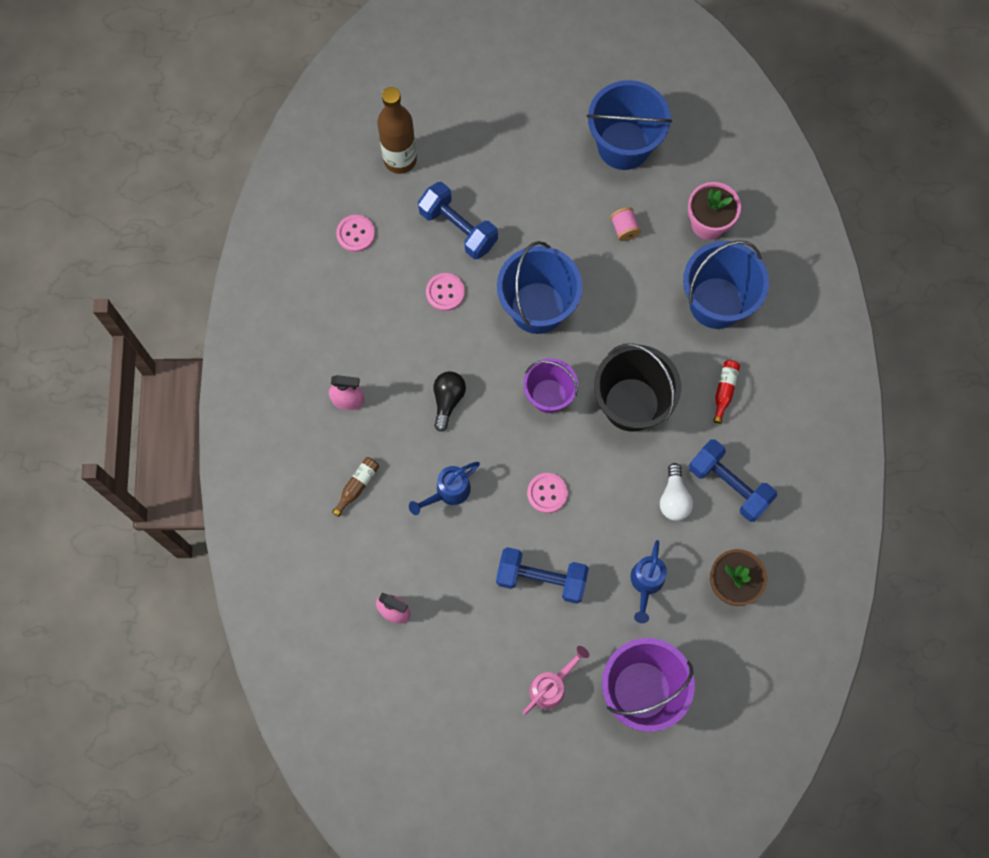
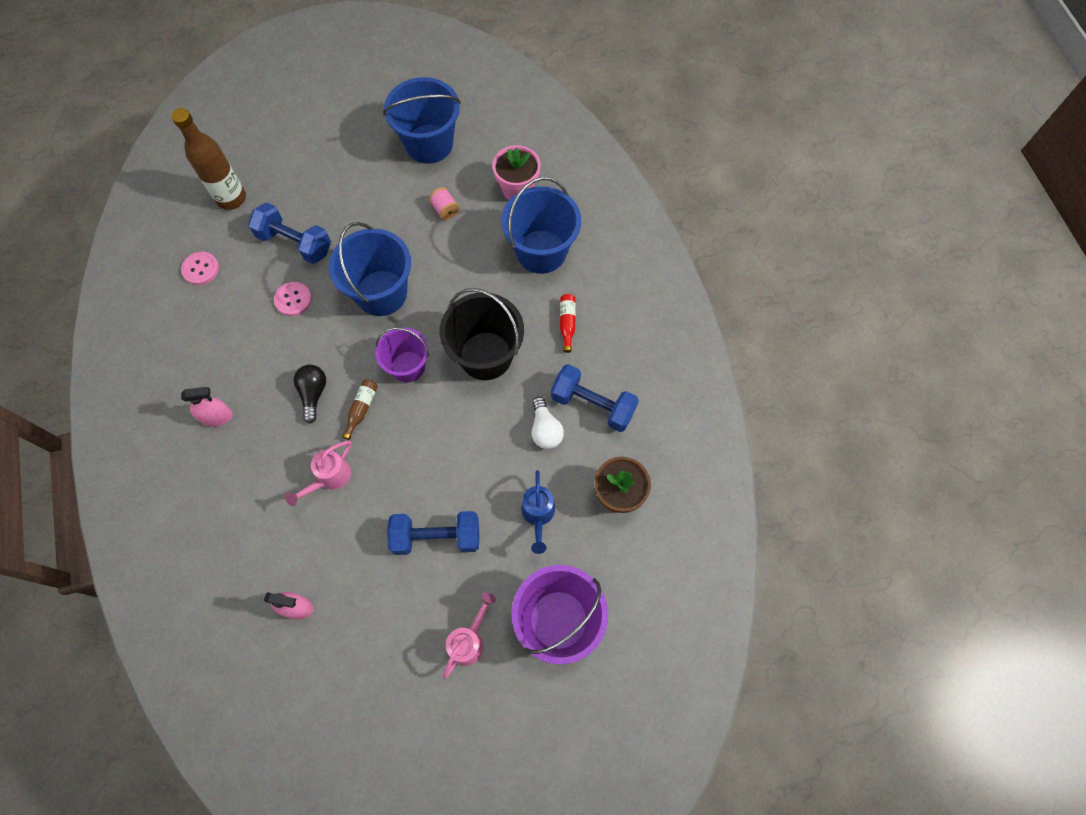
camera: 15 degrees left, 5 degrees down
(357, 486) = (239, 494): brown bottle -> brown bottle (361, 409)
(448, 492) = (329, 478): blue watering can -> pink watering can
(547, 493) = (425, 455): pink button -> none

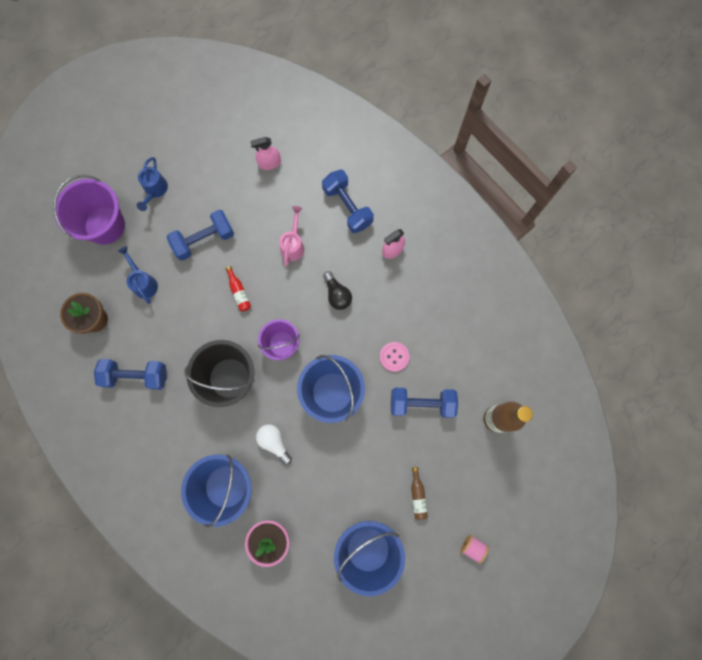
camera: 155 degrees right, 10 degrees up
(201, 269) = (478, 349): pink button -> none
(235, 496) = (347, 207): none -> blue dumbbell
(361, 409) = (298, 299): brown bottle -> brown bottle (418, 495)
(445, 210) = (321, 489): pink spool -> pink spool (472, 547)
(469, 640) = (155, 191): pink watering can -> blue watering can
(545, 430) = (163, 342): white light bulb -> white light bulb (274, 442)
(567, 323) = (180, 432): red bottle -> red bottle (239, 292)

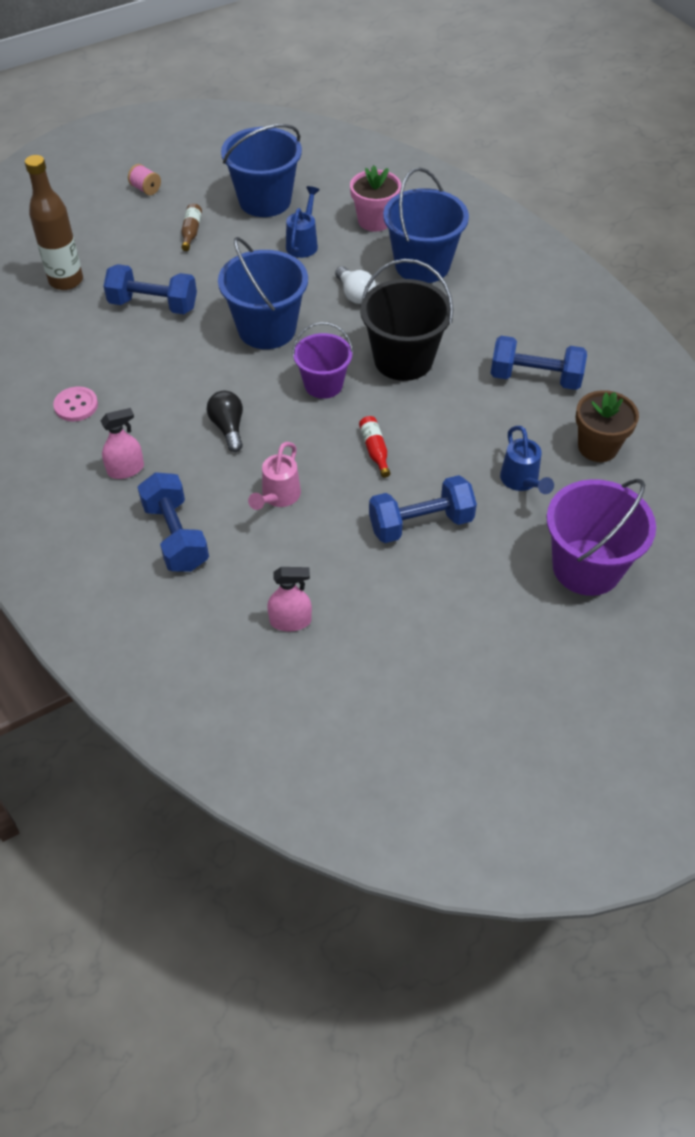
camera: 170 degrees left, 25 degrees down
(155, 191) = (498, 606): blue watering can -> blue watering can (303, 243)
(394, 357) = (171, 352): pink button -> pink button (76, 405)

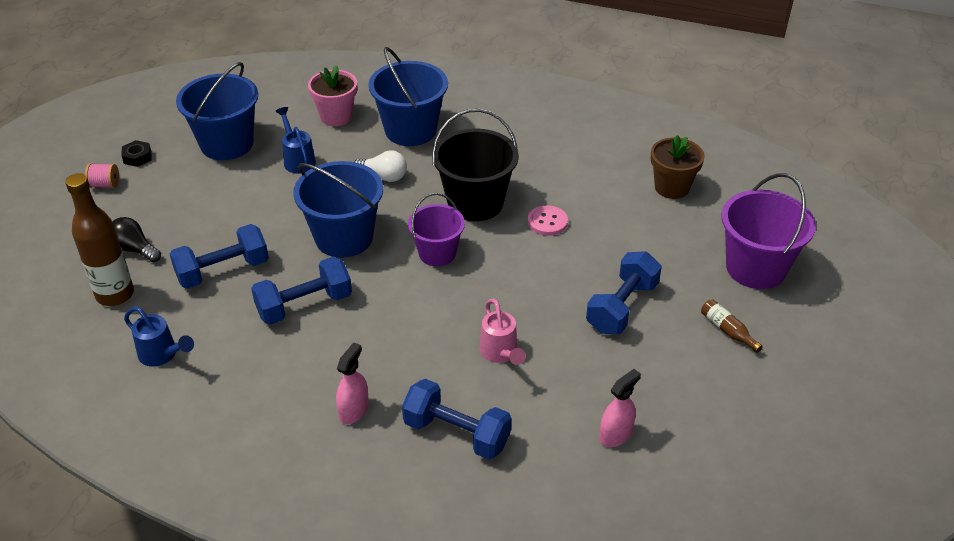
camera: 40 degrees left, 10 degrees down
(76, 405) = (247, 388): pink button -> pink button (547, 222)
(190, 178) = (137, 157): none -> black nut
(191, 232) = (189, 198): brown bottle -> brown bottle (727, 330)
(228, 428) = (401, 327): black light bulb -> black light bulb (134, 249)
(375, 450) = (530, 277): red bottle -> none
(522, 482) = (652, 238): blue watering can -> blue watering can (162, 355)
(535, 378) = (580, 165): blue dumbbell -> blue dumbbell (304, 305)

